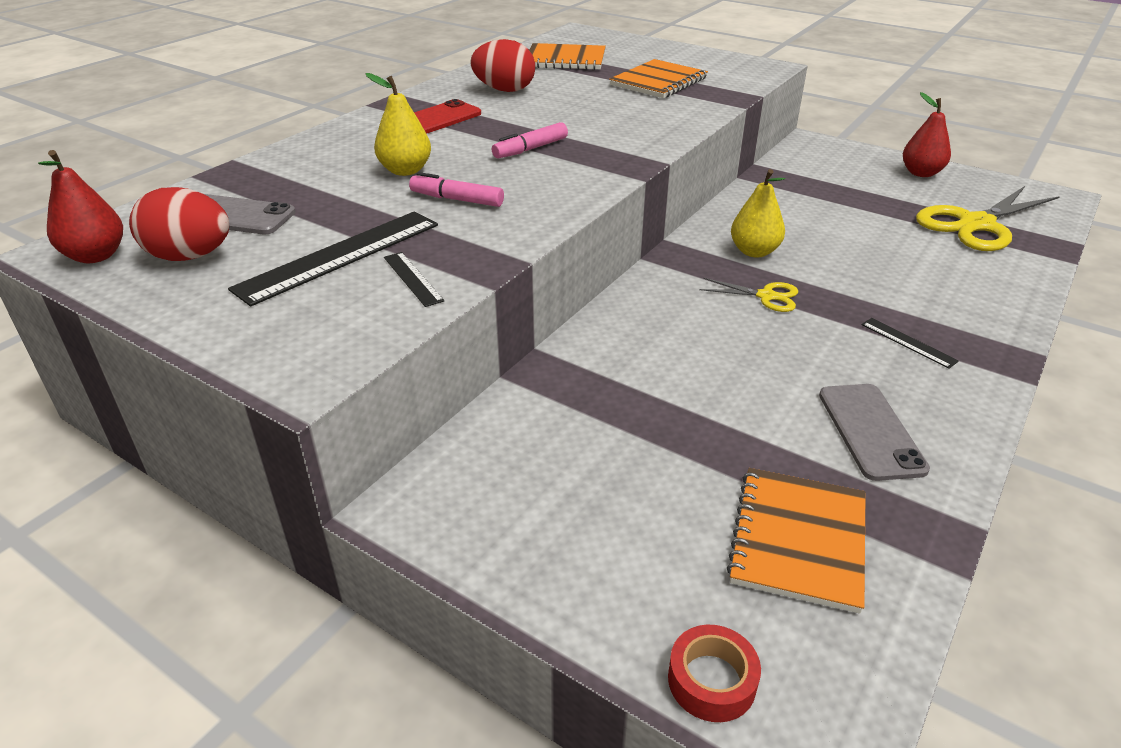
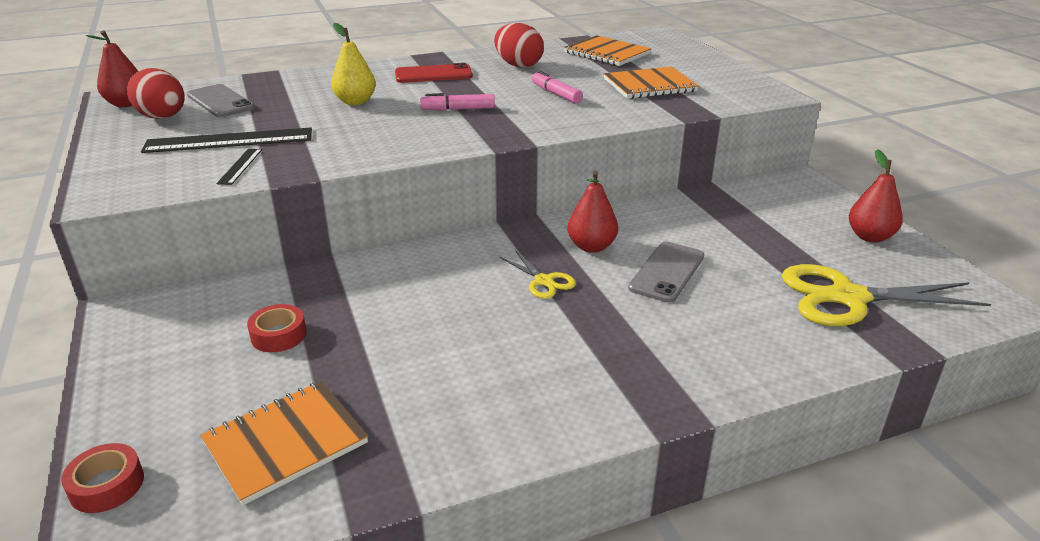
camera: 35 degrees right, 5 degrees down
(457, 199) = (351, 128): pink marker -> pink marker (556, 94)
(623, 449) = (278, 335): none -> red tape
(754, 251) = (591, 246): yellow pear -> red pear
(870, 431) = (456, 405): grey phone -> grey phone (667, 272)
(908, 342) = (600, 360): black ruler -> none

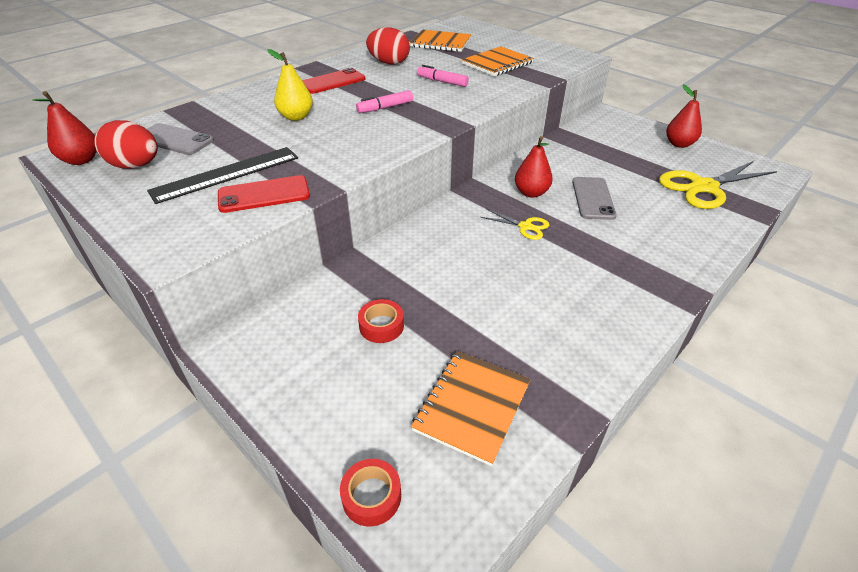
camera: 25 degrees left, 10 degrees up
(240, 166) = (264, 195): black ruler -> red phone

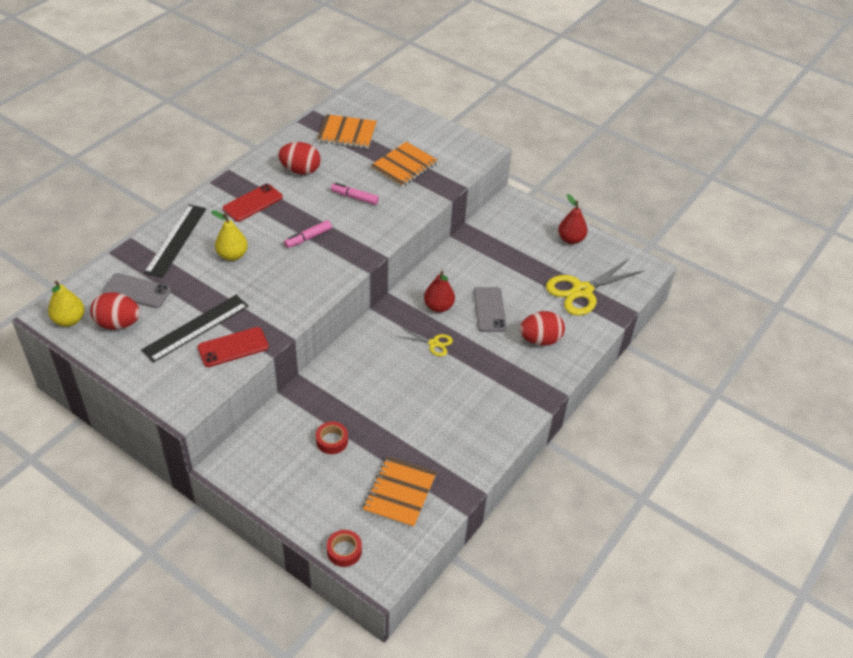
camera: 10 degrees left, 5 degrees up
(81, 160) = (69, 320): red pear -> yellow pear
(239, 103) = (176, 240): none -> black ruler
(661, 230) = (540, 340): none -> red egg

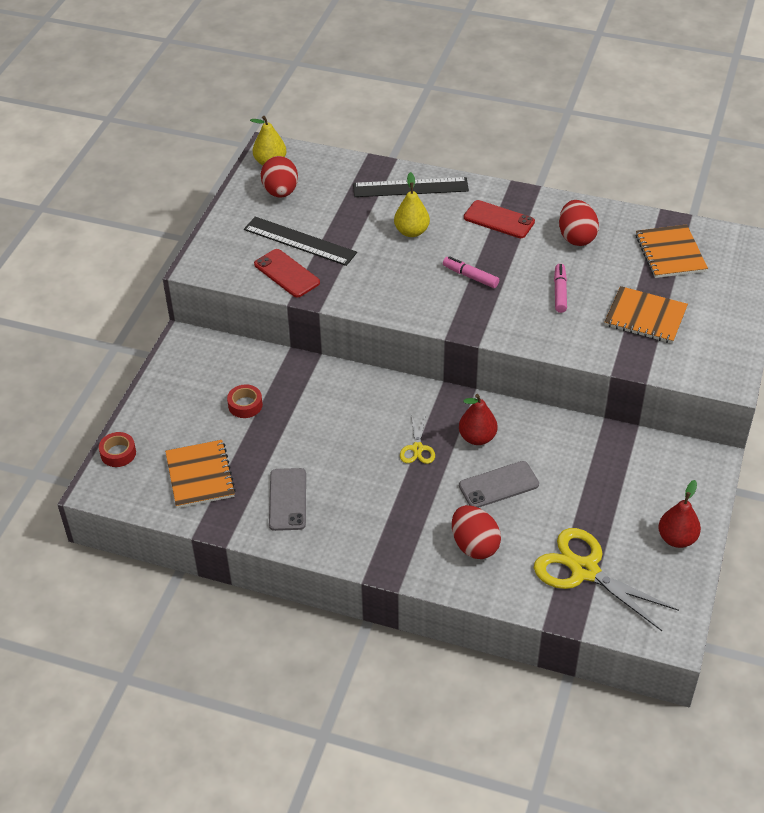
camera: 75 degrees right, 0 degrees up
(136, 291) = (327, 188): grey phone -> grey phone (287, 499)
(399, 493) = (200, 475): orange notebook -> orange notebook turned 75 degrees clockwise

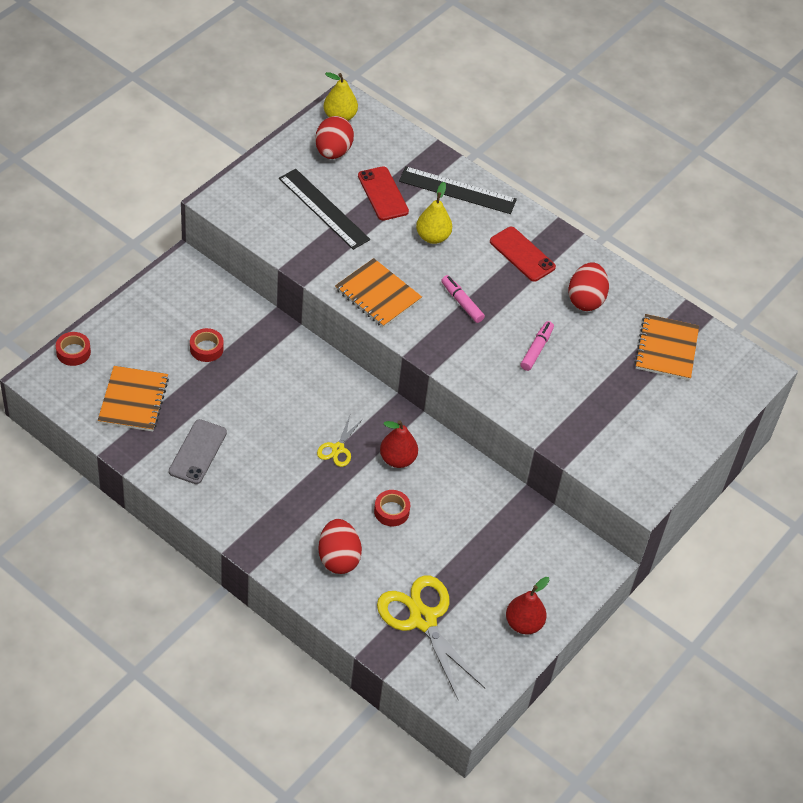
camera: 15 degrees right, 5 degrees up
(286, 273) = (294, 237): red phone -> red phone (383, 194)
(498, 485) = (391, 511): grey phone -> red tape
(645, 317) = (602, 404): orange notebook -> orange notebook (377, 295)

